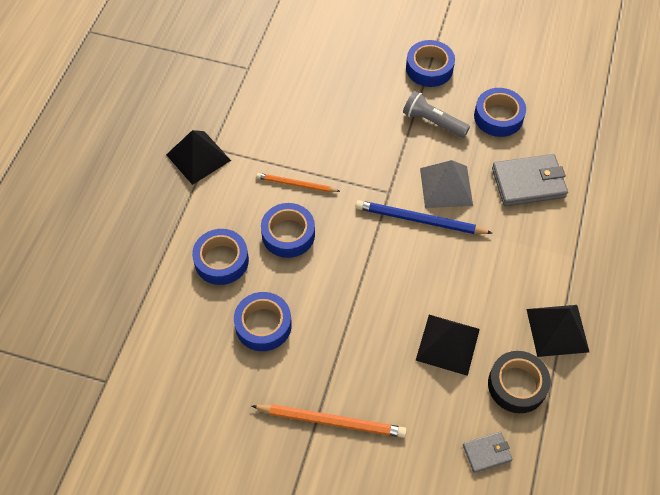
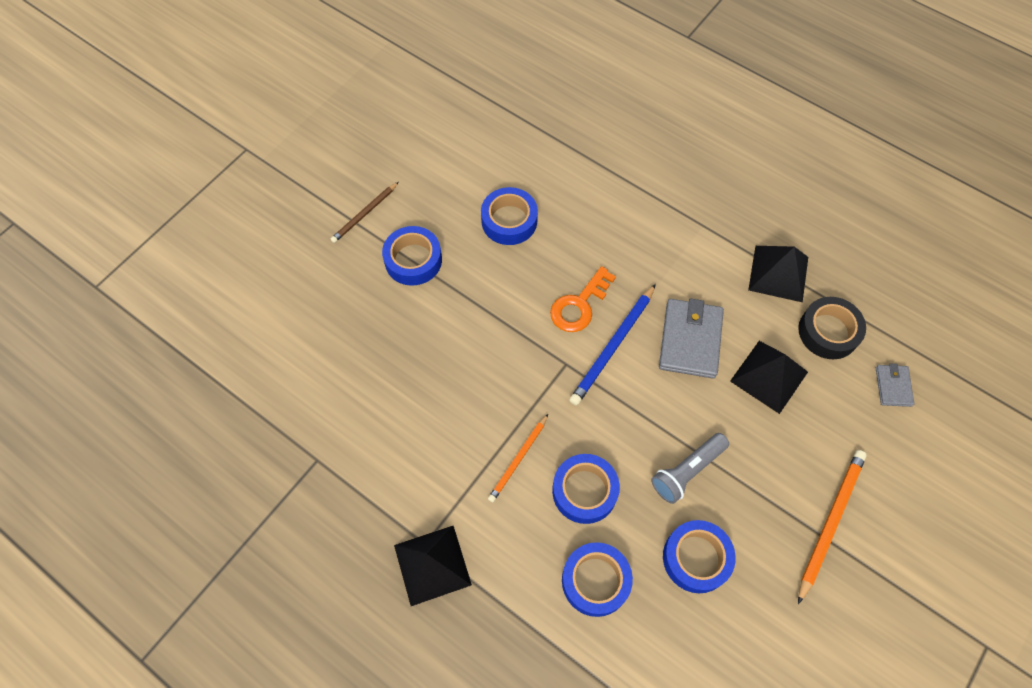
camera: 70 degrees left, 5 degrees up
(433, 122) = (489, 285): grey flashlight -> grey flashlight (687, 471)
(446, 186) = (579, 305): grey pyramid -> orange key
(453, 26) = (365, 214): none -> brown pencil
(528, 182) = (602, 228): grey wallet -> grey wallet (690, 340)

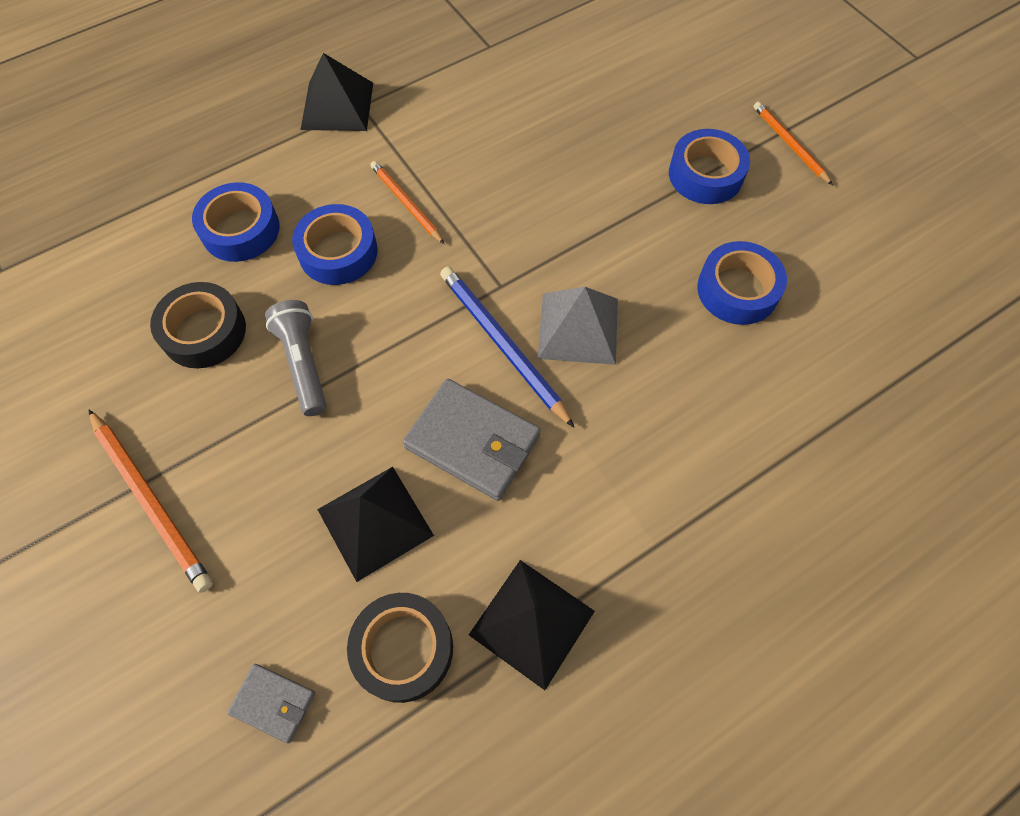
camera: 110 degrees right, 0 degrees up
(365, 214) = (789, 144): brown pencil -> orange pencil
(579, 305) = (578, 328): orange key -> grey pyramid
(696, 558) = (204, 331): blue tape -> black tape

